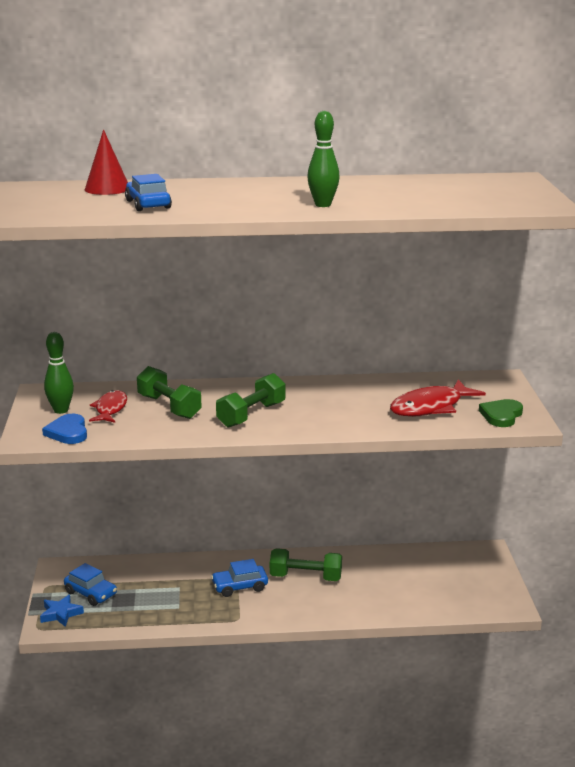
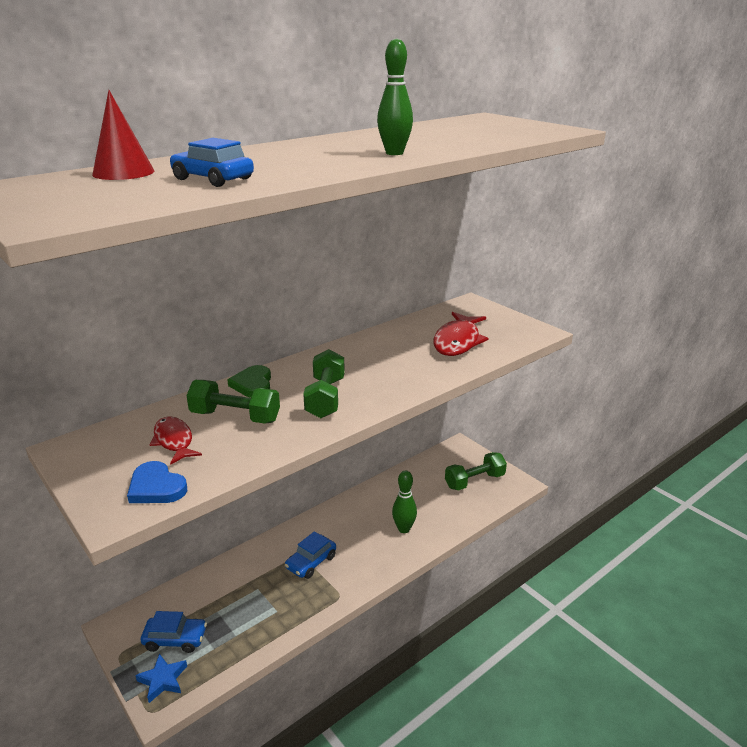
camera: 35 degrees left, 5 degrees up
(61, 410) = (116, 463): green bowling pin -> green bowling pin (404, 529)
(305, 577) = (356, 527): green dumbbell -> green dumbbell (474, 481)
(501, 415) = (514, 332): green heart -> green heart (253, 384)

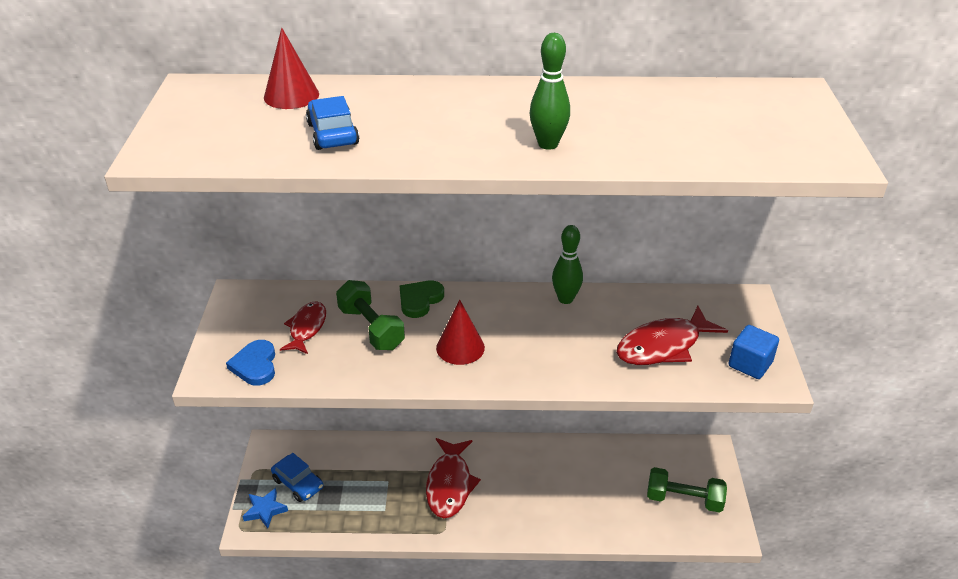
camera: 40 degrees right, 10 degrees up
(311, 562) = (449, 485): blue car -> red fish
(325, 398) = (460, 347): green dumbbell -> red cone
(404, 529) = (559, 505): green bowling pin -> green bowling pin (565, 299)
(517, 330) = (750, 364): none -> blue cube

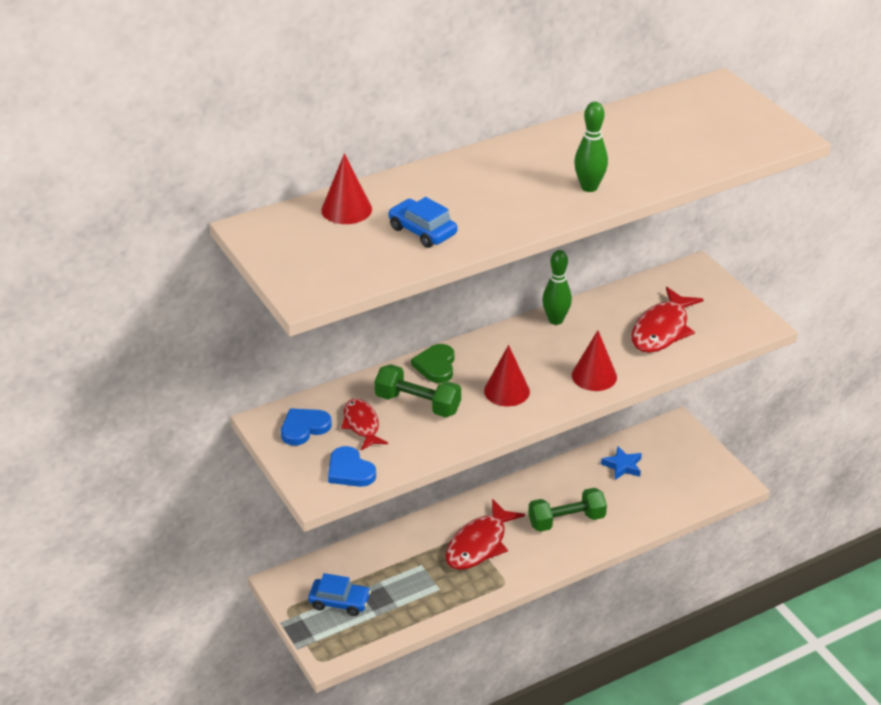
camera: 30 degrees left, 0 degrees up
(259, 312) = (304, 428): none -> blue heart
(265, 510) = (329, 636): blue star -> blue star (622, 466)
(449, 485) = (479, 544): red fish -> red fish turned 60 degrees clockwise
(556, 365) = (594, 376): none -> red cone
(684, 499) = (683, 473): green dumbbell -> green dumbbell (566, 520)
(750, 364) = (735, 320): blue cube -> none

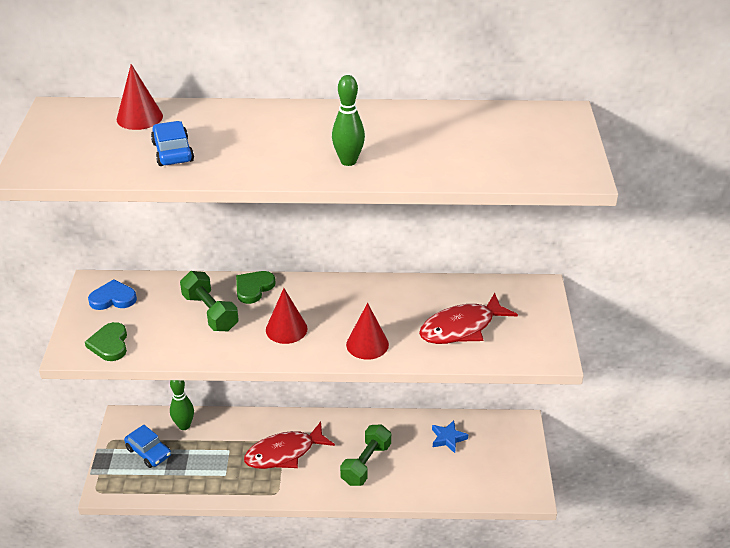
camera: 30 degrees right, 0 degrees up
(350, 471) = (109, 344): blue heart -> green heart
(362, 425) = (154, 312): red fish -> none
(555, 320) = (381, 287): green bowling pin -> green bowling pin (184, 426)
(566, 520) = (366, 464): green dumbbell -> green dumbbell turned 75 degrees counterclockwise

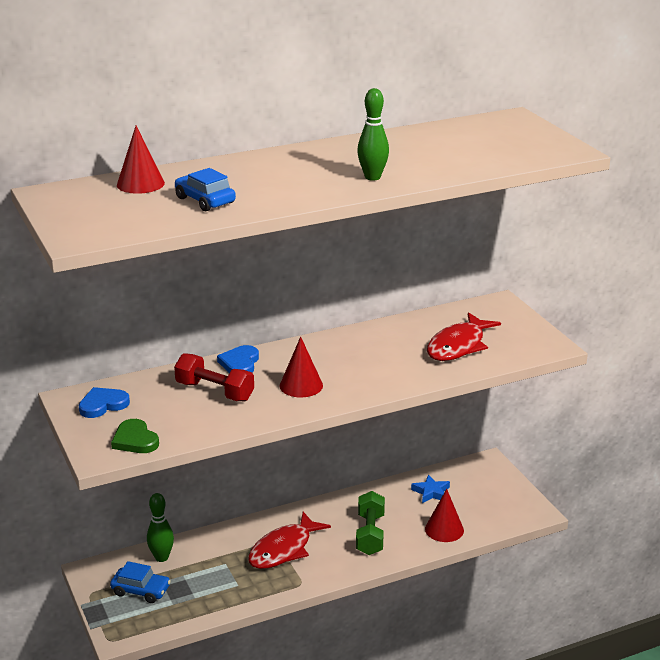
camera: 25 degrees left, 10 degrees down
(210, 312) = (214, 391): green dumbbell -> red dumbbell
(253, 288) = (240, 363): green heart -> blue heart
(367, 344) = (386, 378): red cone -> red cone (444, 529)

